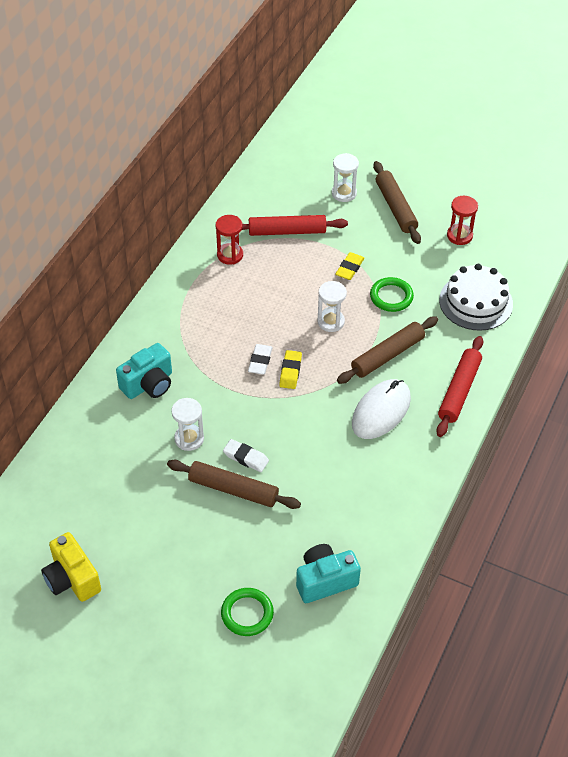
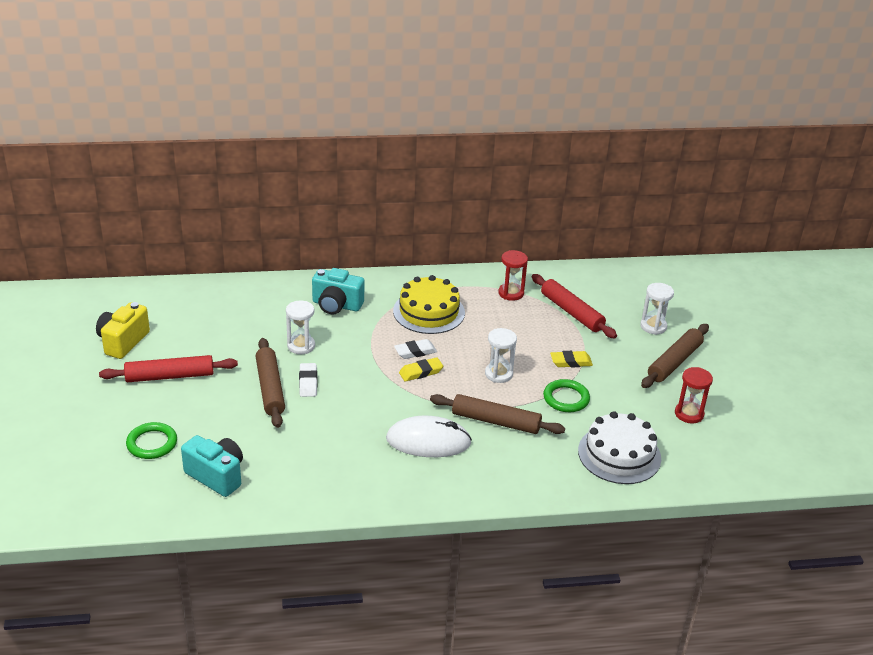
camera: 55 degrees right, 15 degrees down
(211, 323) = (429, 312): none -> yellow cake
(459, 391) = (500, 482): red rolling pin -> red rolling pin (170, 376)

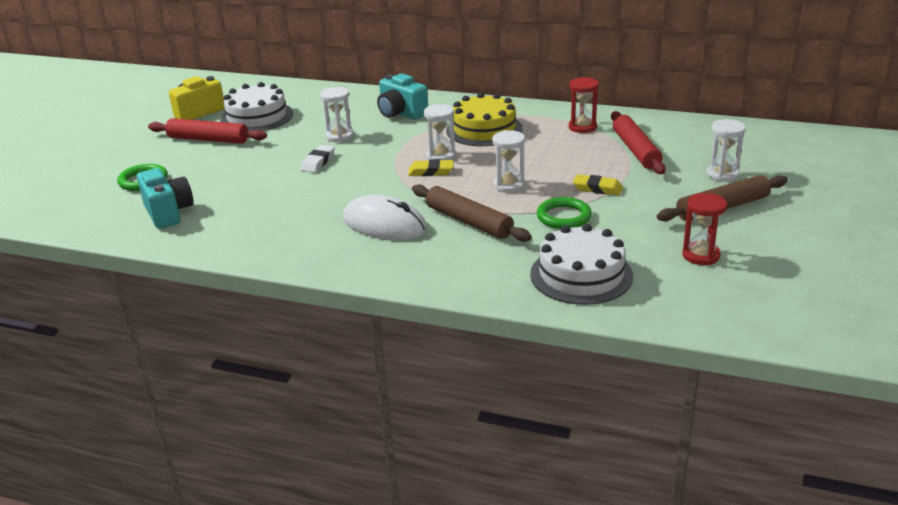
camera: 30 degrees right, 5 degrees down
(194, 336) = (257, 117): none -> white cake
(270, 388) = (281, 161): brown rolling pin -> none
(415, 352) = (441, 156): white eraser -> white hourglass

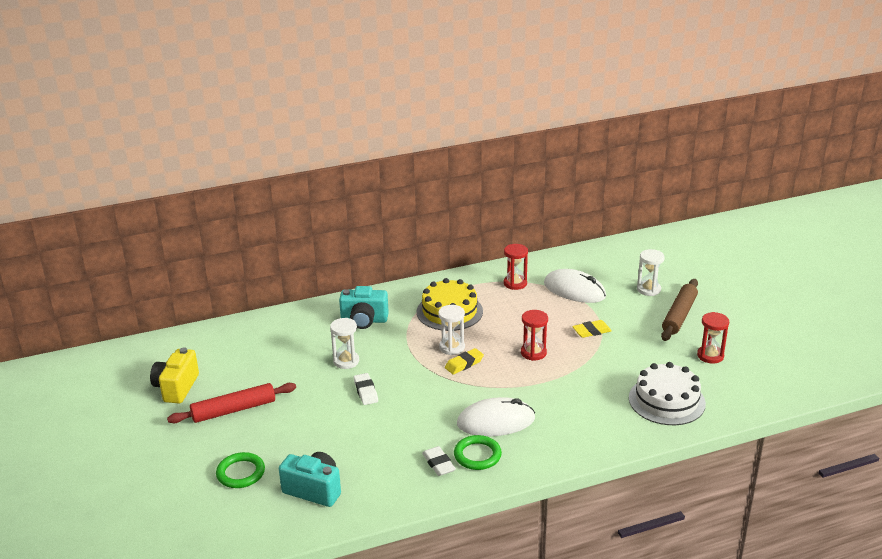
camera: 40 degrees left, 0 degrees up
(257, 117) = (243, 371): white cake -> none
(284, 235) = (438, 464): none -> white eraser
(468, 222) = (548, 393): brown rolling pin -> none
(509, 185) = (533, 353): white hourglass -> red hourglass
(563, 217) = (600, 362): green ring -> green ring (477, 455)
(636, 150) = (574, 290): red rolling pin -> white mouse

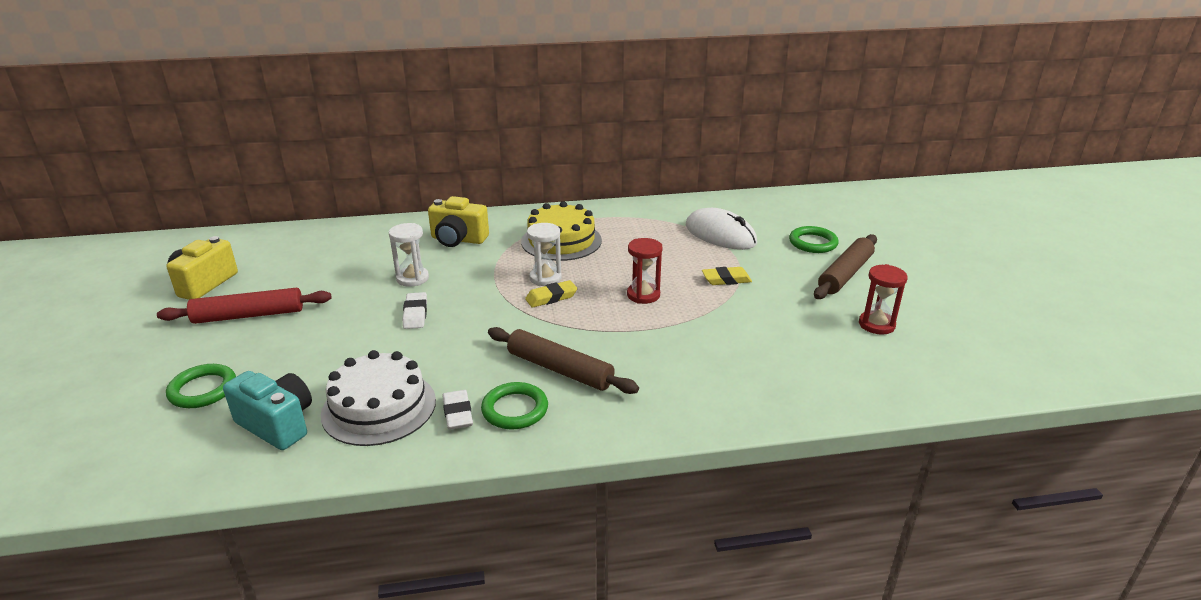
camera: 10 degrees right, 0 degrees up
(364, 320) = (458, 240): turquoise camera -> yellow camera
(496, 421) = (559, 369): white mouse -> brown rolling pin
(515, 283) = (651, 221): red hourglass -> none
(648, 289) = (813, 243): white hourglass -> green ring
(666, 401) = (802, 373): white cake -> white cake (379, 407)

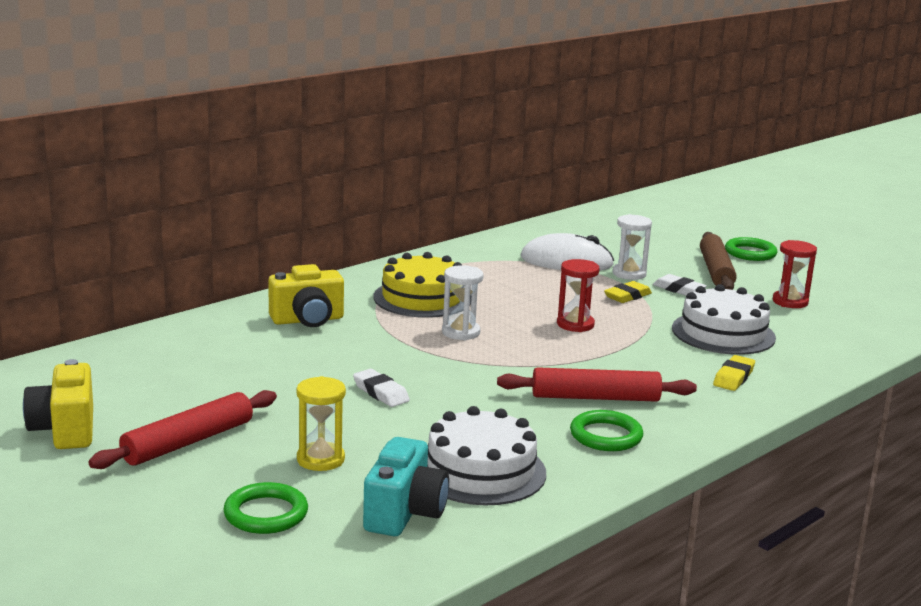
camera: 35 degrees left, 10 degrees down
(277, 424) = (404, 513): turquoise camera -> turquoise camera turned 105 degrees clockwise
(297, 357) = (320, 459): none -> yellow hourglass
(412, 278) = (320, 365): white hourglass -> white hourglass (629, 274)
(457, 413) = (561, 453): white eraser -> white eraser (678, 289)
(551, 297) = (494, 346): yellow eraser -> yellow eraser (733, 377)
(559, 369) = (595, 398): brown rolling pin -> red rolling pin
(762, 339) = (723, 333): none -> white cake
(813, 243) = (655, 252): green ring -> green ring (750, 253)

